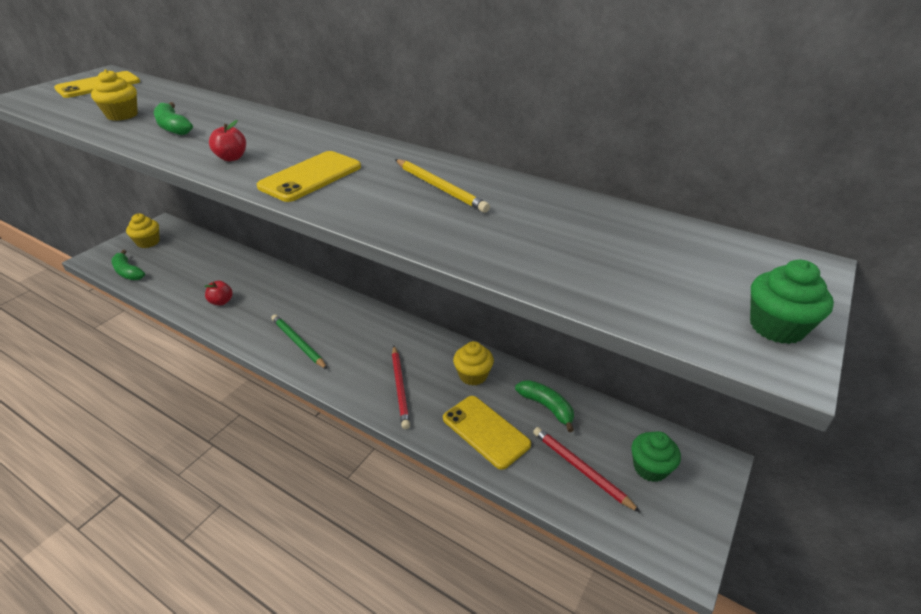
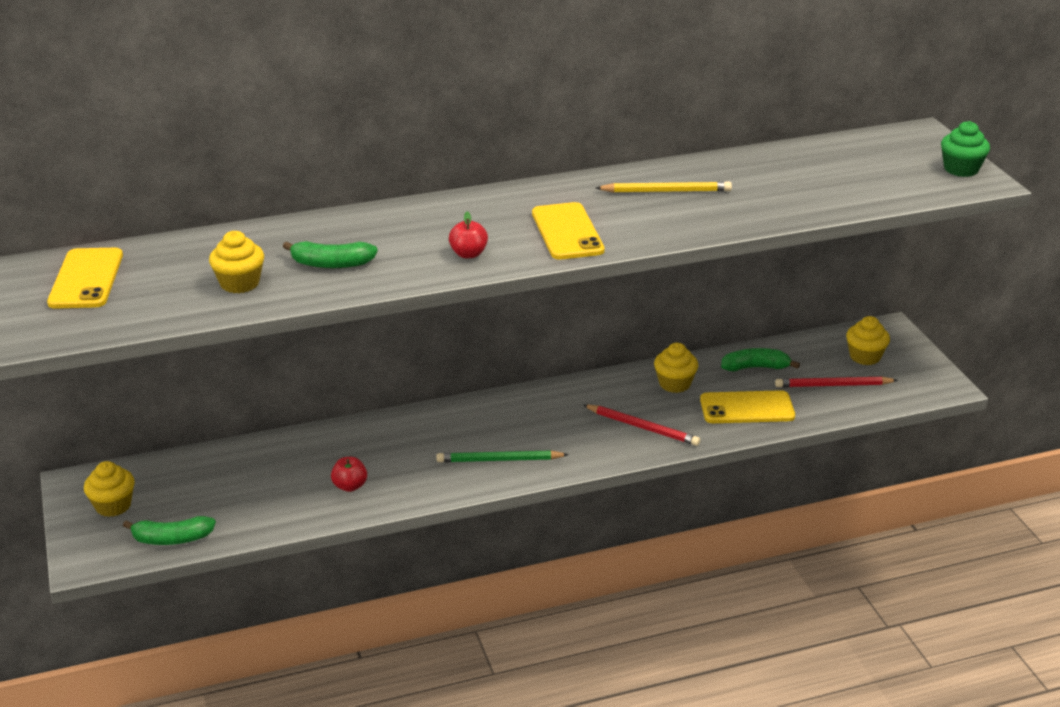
camera: 50 degrees left, 5 degrees down
(650, 468) = (865, 356): green cupcake -> yellow cupcake

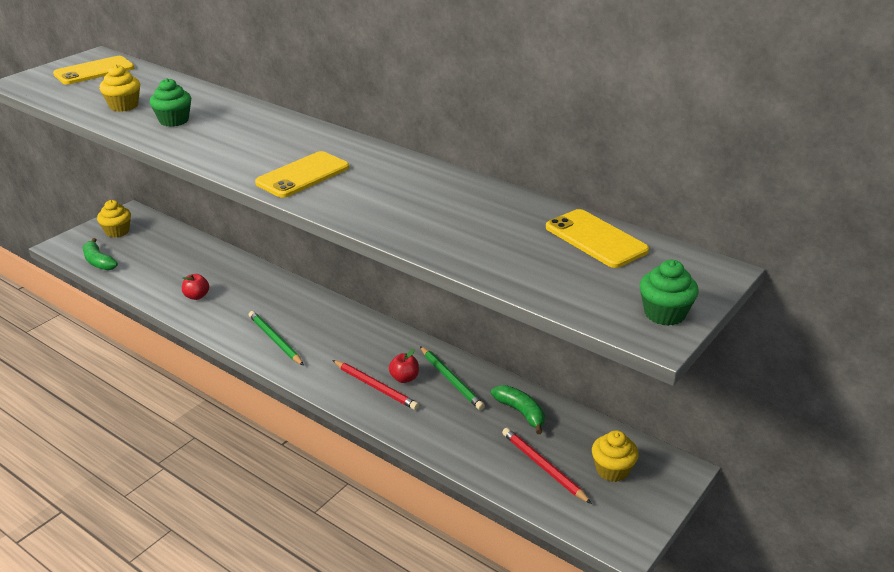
camera: 55 degrees right, 0 degrees up
(331, 264) = (174, 120): green banana -> green cupcake
(468, 254) = (231, 154): red apple -> red apple (404, 378)
(642, 427) = (375, 387): red pencil -> red pencil turned 45 degrees counterclockwise
(666, 191) = (418, 190): yellow pencil -> none
(674, 384) = (451, 380): yellow cupcake -> green pencil
(747, 408) = (455, 430): yellow phone -> yellow phone (595, 239)

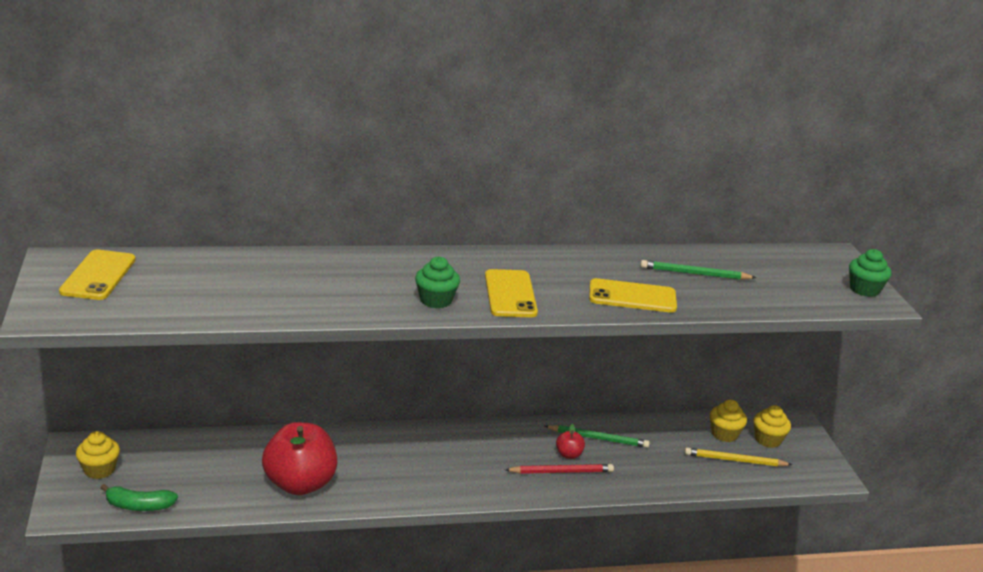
camera: 50 degrees left, 5 degrees down
(124, 106) = (222, 297): yellow cupcake -> yellow cupcake (724, 434)
(174, 120) = (304, 292): green cupcake -> green cupcake (436, 300)
(197, 296) = (300, 484): red apple -> red apple, size x2.38
(275, 340) = (432, 481): green pencil -> green pencil (695, 274)
(521, 412) = (671, 435): green banana -> none
(544, 467) = (735, 460): red pencil -> yellow pencil
(595, 239) = (755, 261): yellow phone -> yellow phone (632, 297)

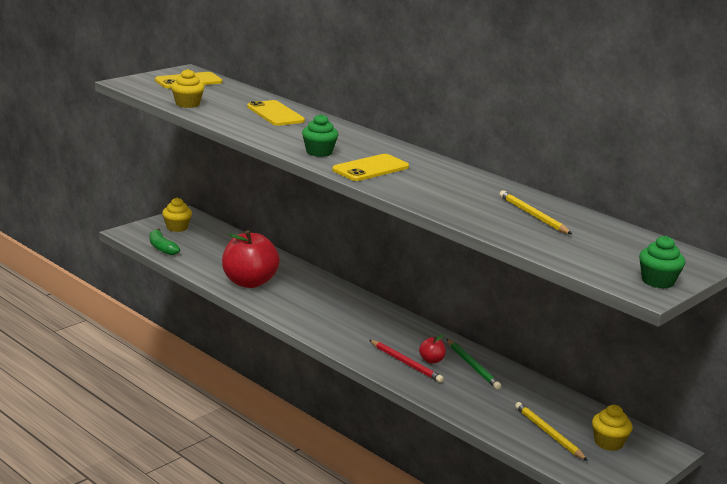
camera: 55 degrees right, 5 degrees down
(632, 297) = (447, 202): yellow phone -> yellow phone (275, 114)
(695, 274) = (533, 215): green pencil -> yellow pencil
(724, 434) = (578, 419): yellow cupcake -> yellow cupcake (187, 104)

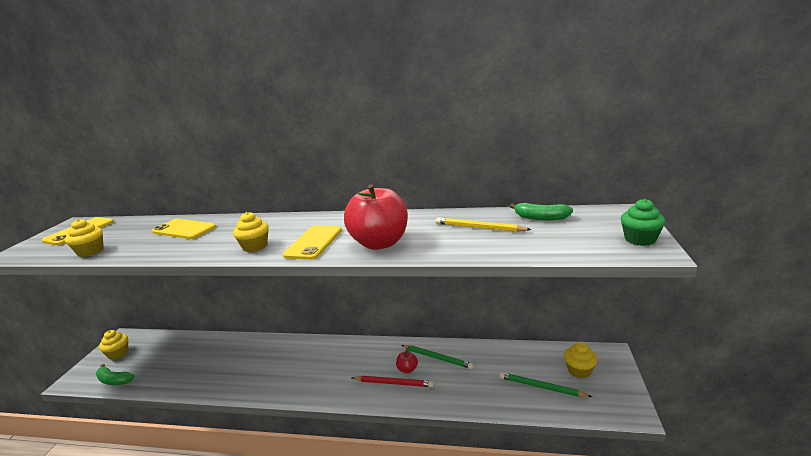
camera: 30 degrees left, 0 degrees up
(249, 282) = (214, 375): red apple -> red apple (380, 243)
(319, 152) = (255, 246): green cupcake -> yellow cupcake
(549, 433) = (541, 387): yellow pencil -> green pencil
(607, 232) = (541, 218): none -> green banana

